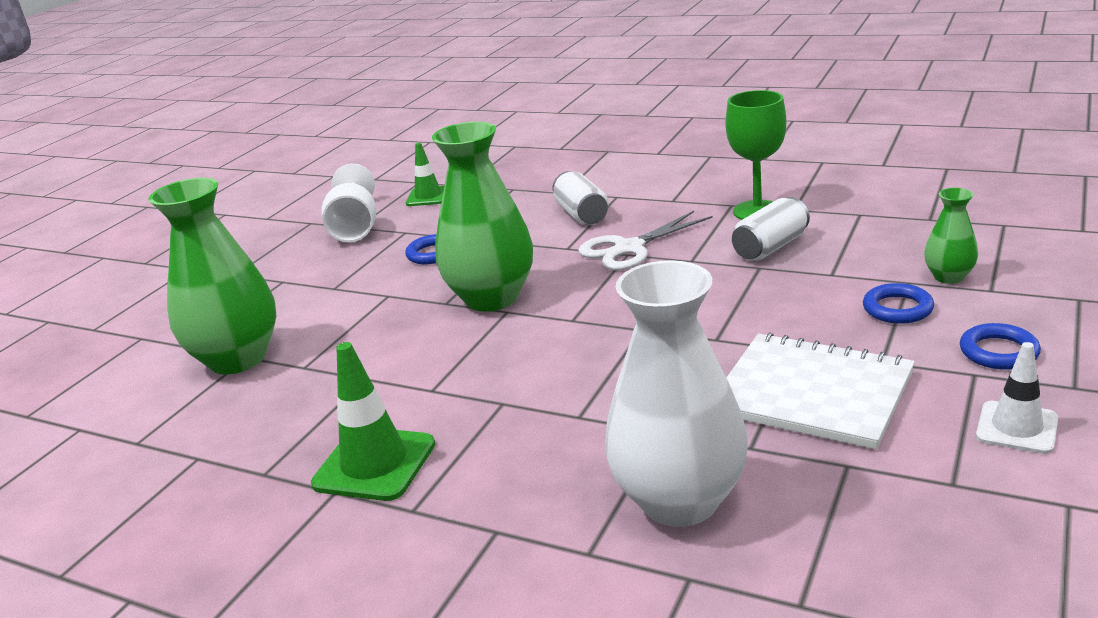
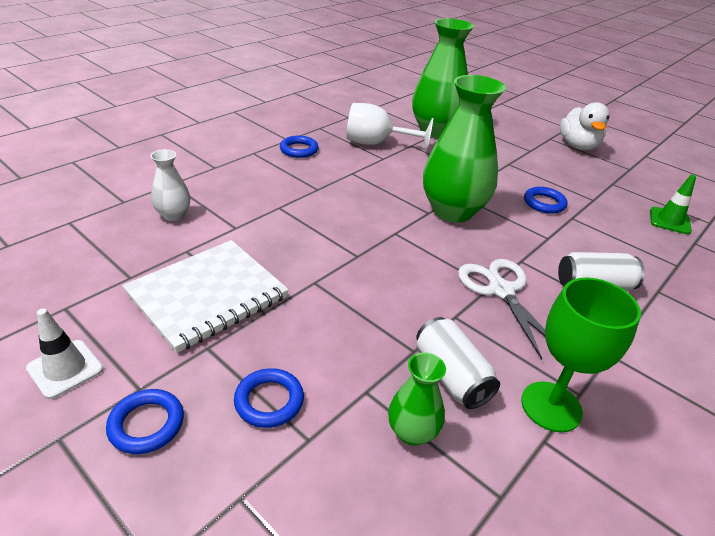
camera: 100 degrees right, 10 degrees up
(254, 255) = (577, 146): none -> white duck
(355, 228) = (609, 182): white goblet -> white goblet (377, 144)
(374, 464) = (299, 150): green traffic cone -> blue ring
(679, 501) = (173, 215): white vase -> white vase, size x0.48
(949, 277) = (293, 479): green vase -> green vase (412, 432)

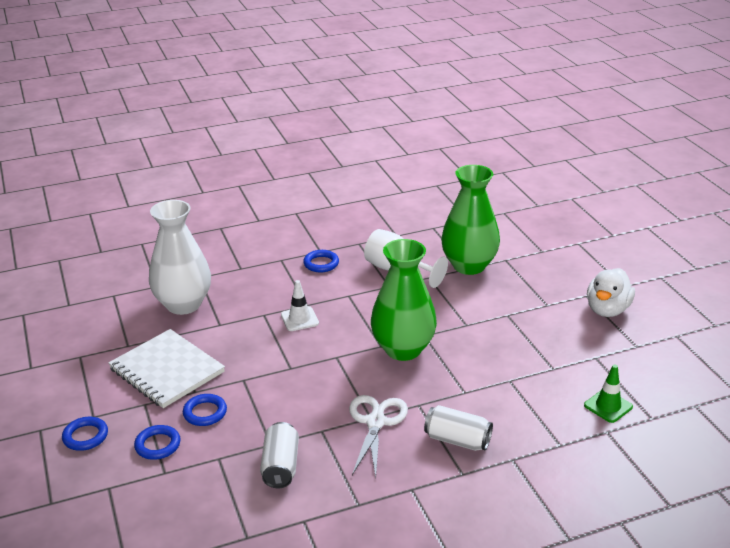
camera: 30 degrees right, 5 degrees down
(65, 369) = (61, 393): white traffic cone -> white traffic cone (299, 319)
(173, 215) = (183, 304): white vase -> white vase, size x2.08
(208, 296) = (166, 371): white notebook -> white notebook turned 60 degrees clockwise
(412, 432) = (226, 488): green vase -> none
(544, 203) = (497, 361): blue ring -> blue ring (205, 413)
(551, 406) = (329, 504): green goblet -> none

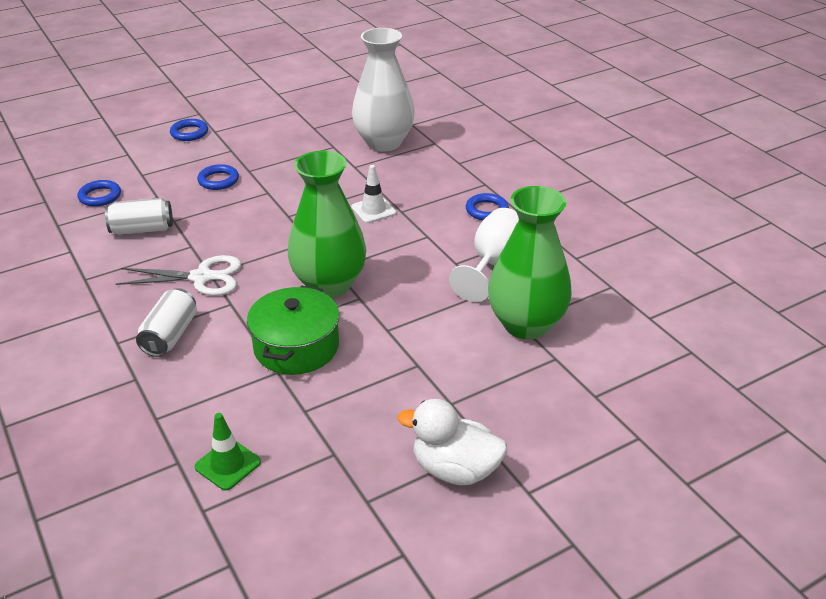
camera: 80 degrees right, 5 degrees up
(158, 445) = (176, 165): blue ring -> blue ring (100, 196)
(166, 371) = (278, 152): white notebook -> none
(481, 369) = (296, 347): none -> green pot

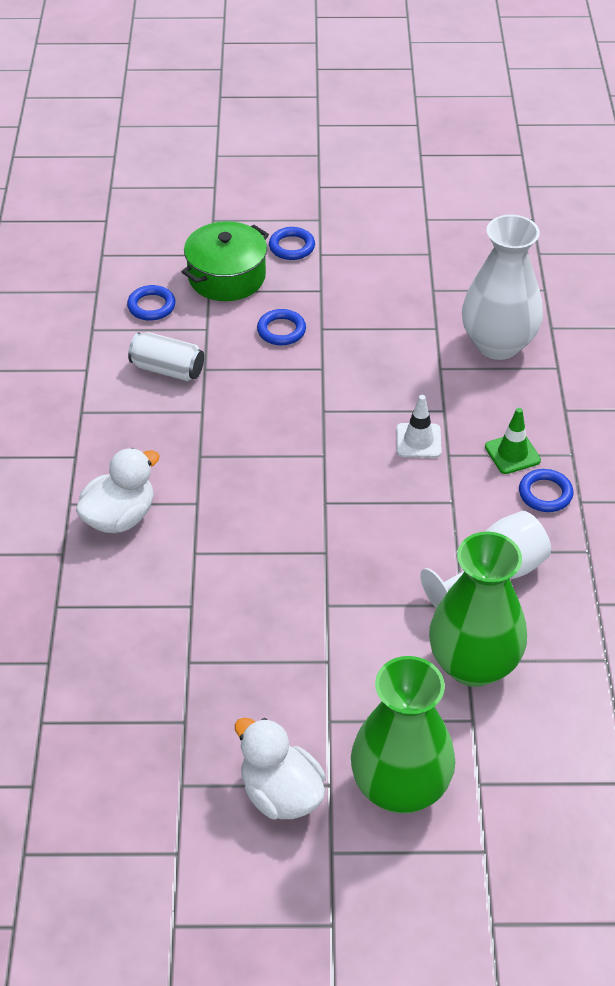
camera: 30 degrees right, 10 degrees up
(170, 335) = (120, 517): white can -> white duck
(201, 277) = (188, 457): white scissors -> none
(228, 464) = (87, 686): green traffic cone -> green traffic cone (512, 453)
(296, 347) = (226, 585): green pot -> green pot (227, 277)
(329, 284) = (307, 521): green vase -> green vase (400, 788)

